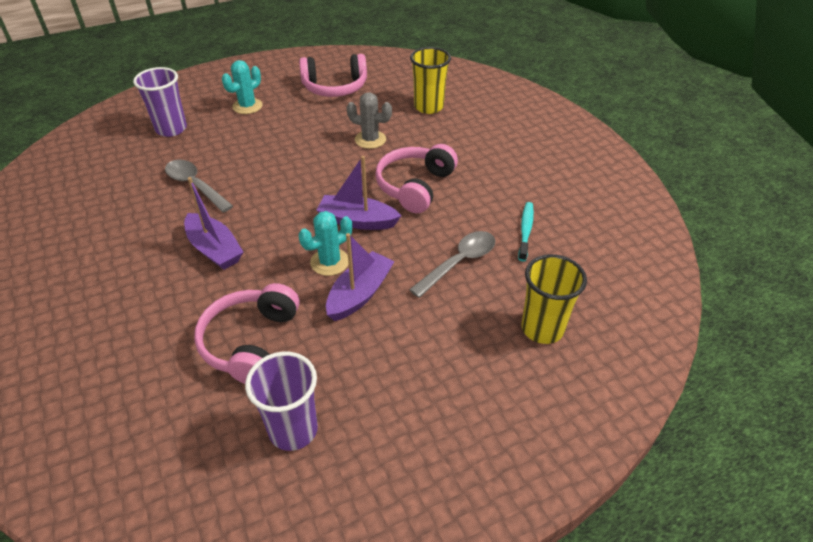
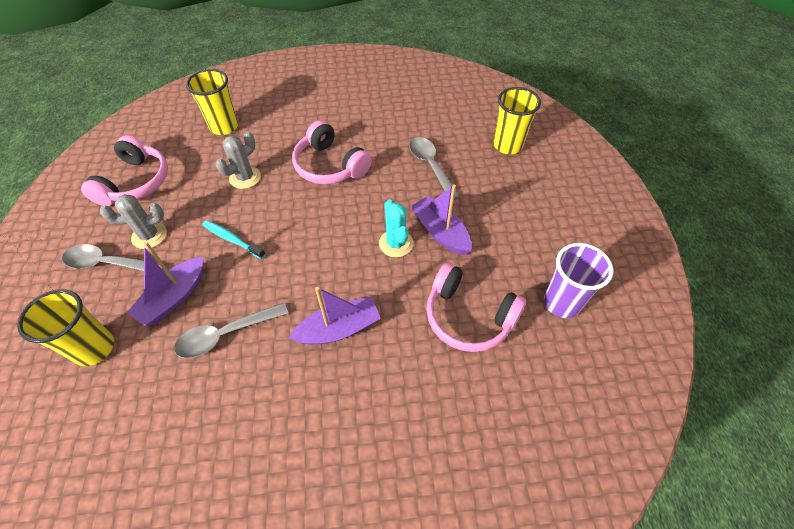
camera: 70 degrees left, 10 degrees up
(171, 129) = (94, 348): purple cup -> yellow cup
(247, 106) = (108, 263): turquoise cactus -> grey spoon
(282, 114) = (149, 235): none -> grey cactus
(357, 221) = (353, 213): purple boat -> purple boat (174, 298)
(525, 230) = (413, 122): turquoise toothbrush -> turquoise toothbrush (232, 239)

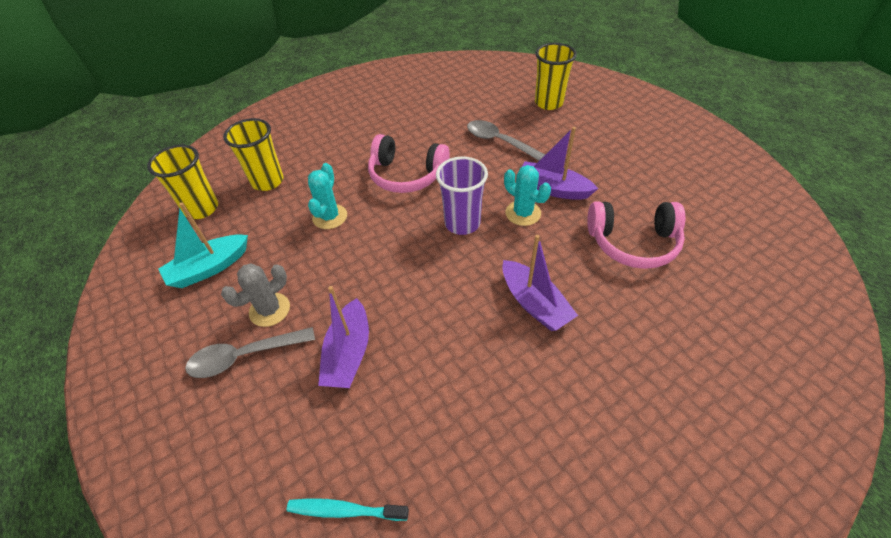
camera: 25 degrees left, 5 degrees down
(94, 348) = (299, 443): yellow cup -> yellow cup (201, 208)
(135, 182) = (209, 268): pink headphones -> turquoise boat
(225, 334) = (431, 360): grey spoon -> none
(232, 239) = (364, 275): turquoise toothbrush -> turquoise toothbrush (345, 510)
(245, 177) = (330, 217): grey cactus -> turquoise cactus
(339, 329) = (534, 303): purple boat -> purple boat turned 105 degrees clockwise
(561, 302) = (692, 200): purple cup -> purple cup (462, 223)

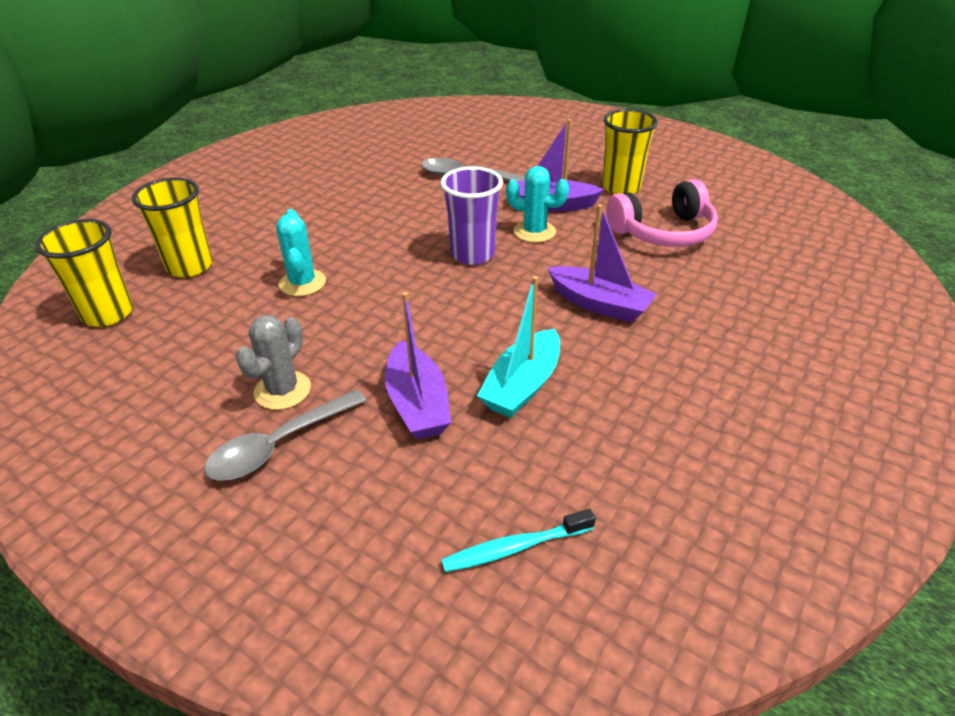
camera: 25 degrees left, 10 degrees down
(209, 268) = (163, 371): turquoise boat -> turquoise boat (522, 385)
(407, 175) = (375, 225): pink headphones -> none
(548, 103) = (497, 134): yellow cup -> yellow cup (621, 188)

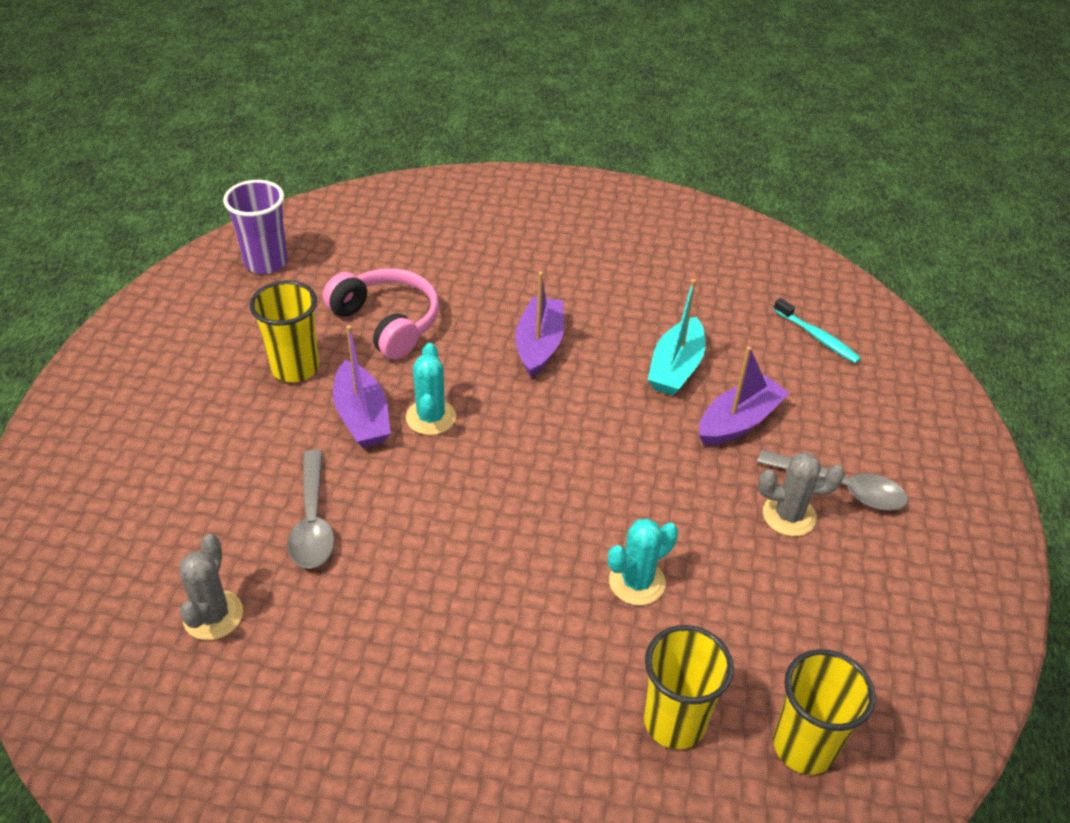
camera: 115 degrees left, 5 degrees up
(420, 143) = (213, 615): none -> grey cactus
(472, 254) = (502, 455): purple cup -> purple cup (266, 262)
(522, 385) = (676, 368): turquoise boat -> turquoise boat turned 105 degrees clockwise

